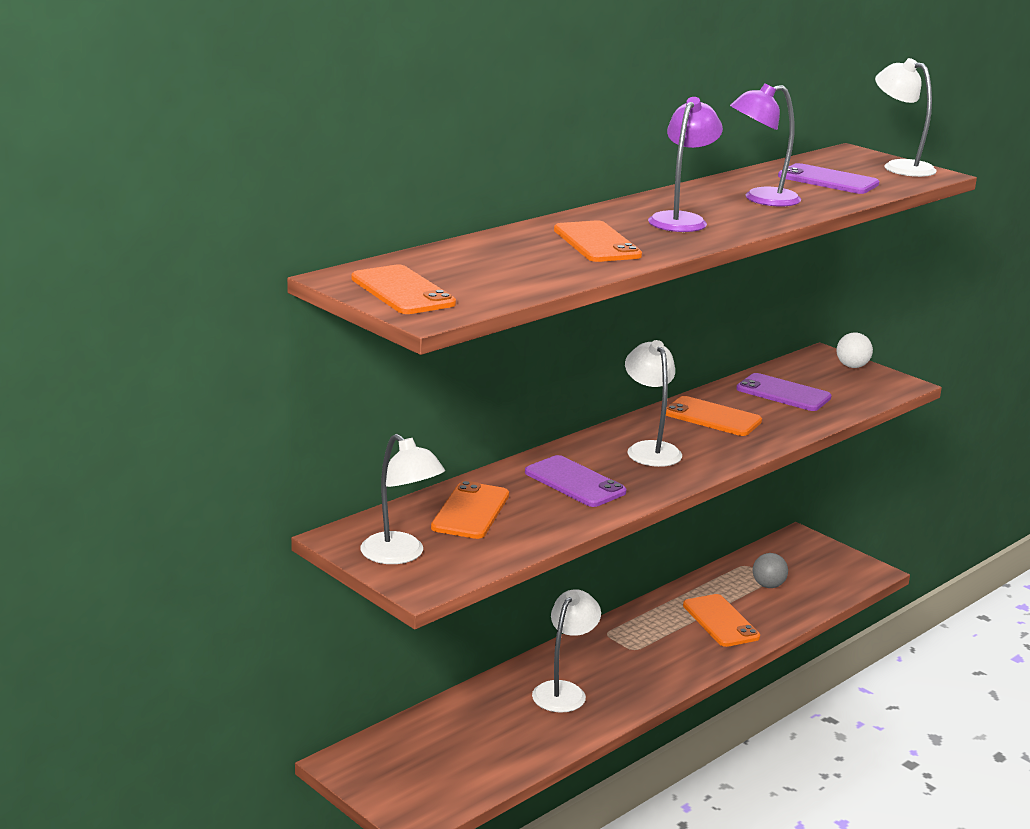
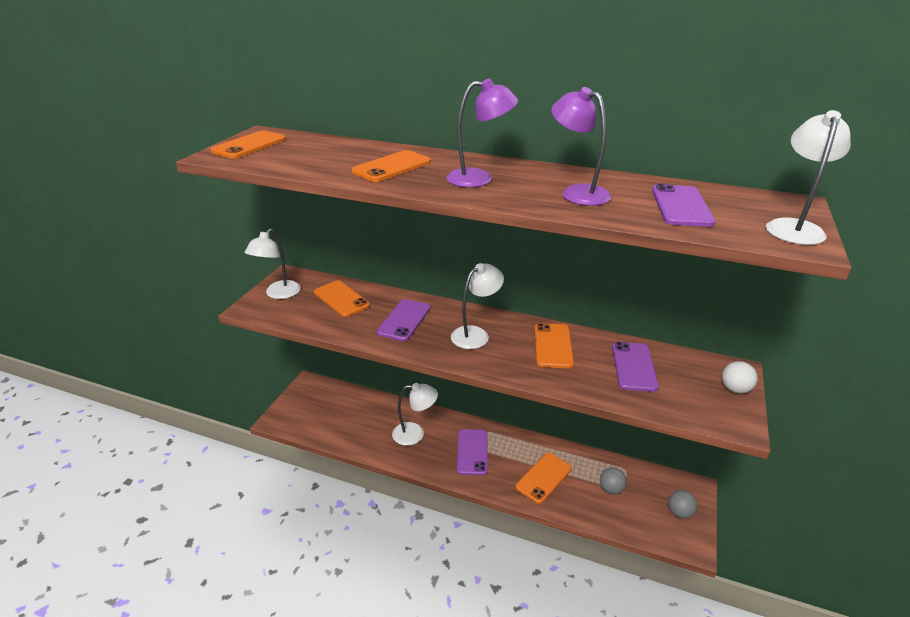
camera: 65 degrees right, 10 degrees up
(470, 511) = (341, 299): orange phone -> orange phone turned 60 degrees clockwise
(637, 656) = (472, 452): none -> purple phone
(827, 560) = (679, 512): none -> grey ball

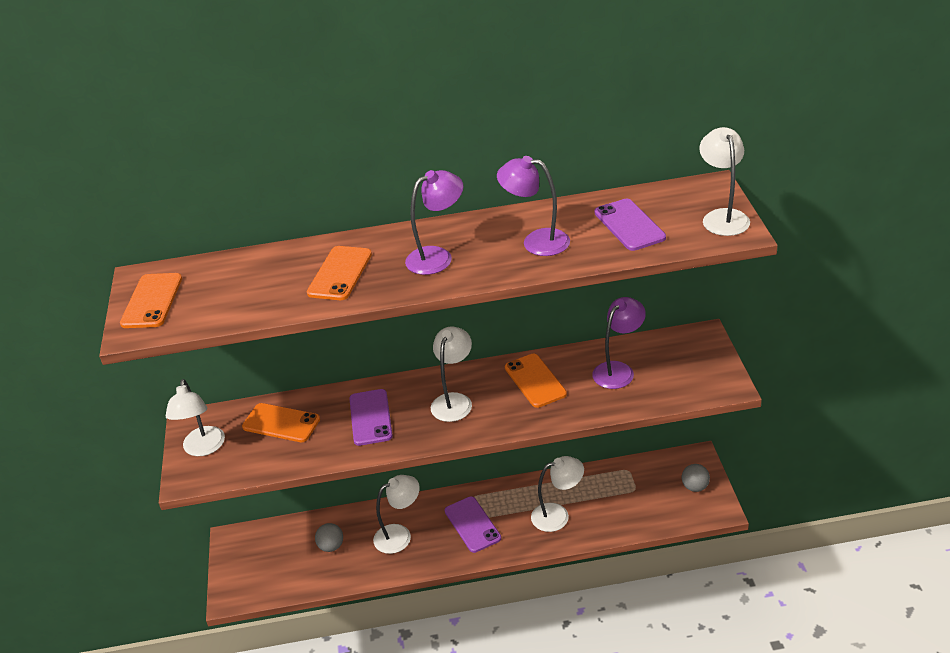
camera: 25 degrees left, 5 degrees up
(543, 478) = (558, 515): orange phone -> white lamp
(611, 489) = (625, 495): grey ball -> grey ball (331, 546)
(634, 366) = (618, 370): purple phone -> purple lamp
(735, 389) = (710, 355): white ball -> none

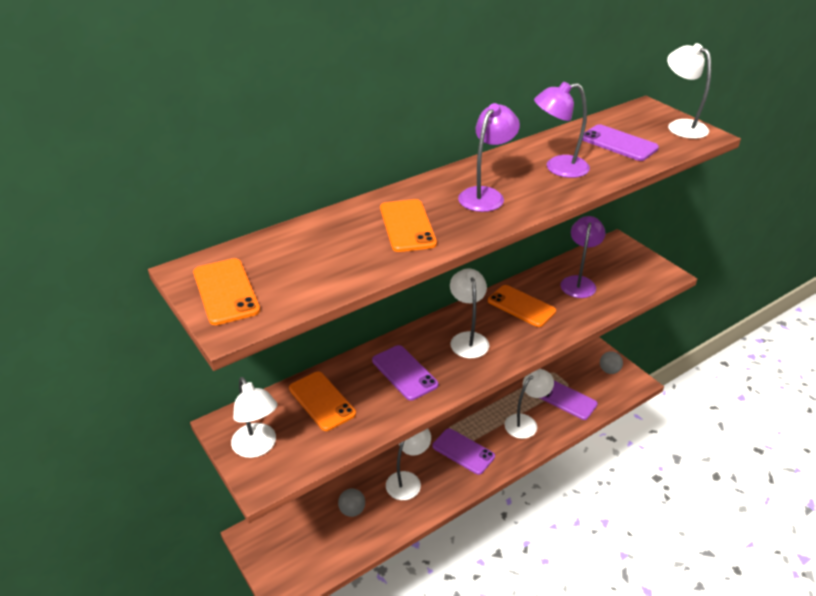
camera: 30 degrees left, 0 degrees up
(281, 423) = (322, 401): orange phone -> orange phone turned 60 degrees clockwise
(621, 505) = (567, 400): none -> purple phone

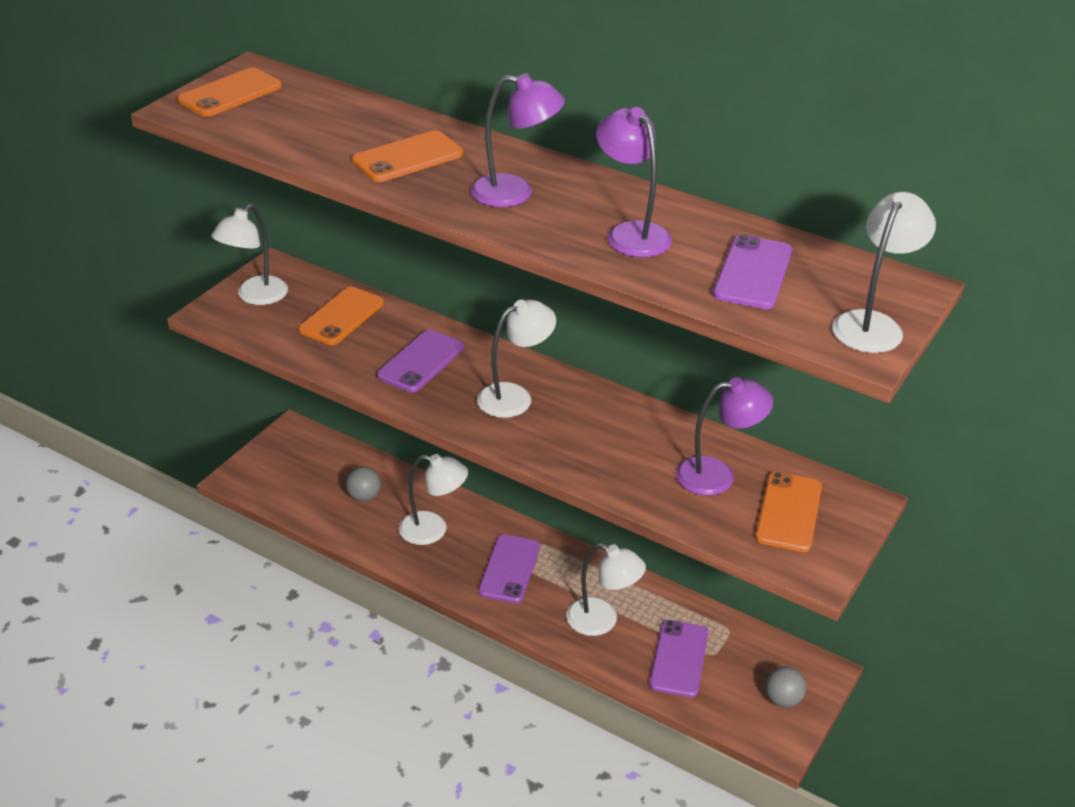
camera: 65 degrees right, 0 degrees up
(521, 306) = (617, 429): orange phone -> orange phone (789, 512)

